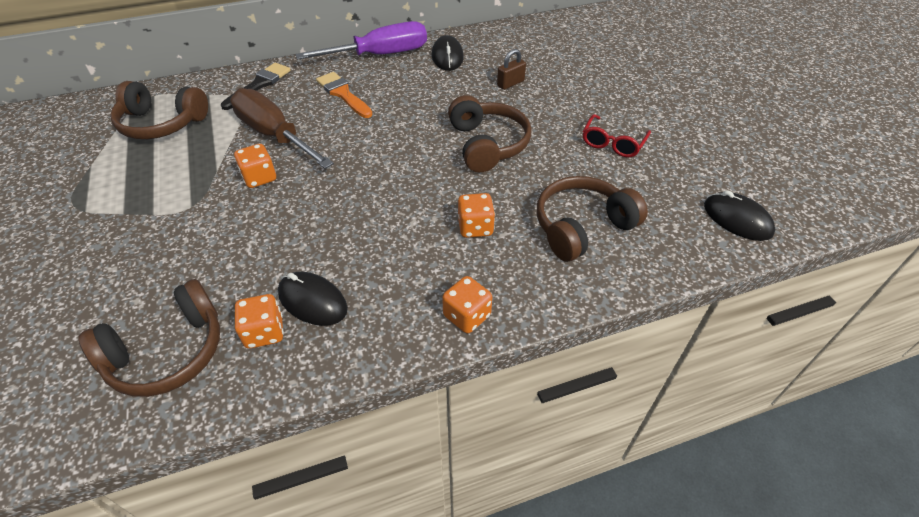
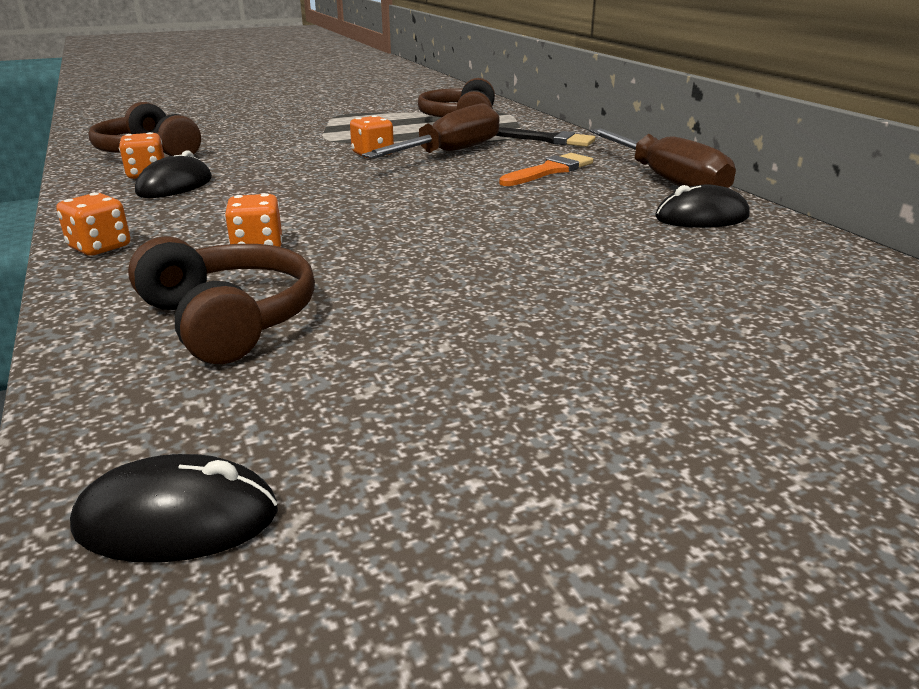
camera: 85 degrees right, 20 degrees down
(380, 55) = (666, 181): purple screwdriver -> brown screwdriver
(487, 144) = (452, 250): brown headphones -> none
(510, 83) = (651, 264): brown padlock -> none
(613, 143) = (482, 360): red glasses -> none
(737, 219) = (177, 519): black mouse -> black mouse turned 45 degrees clockwise

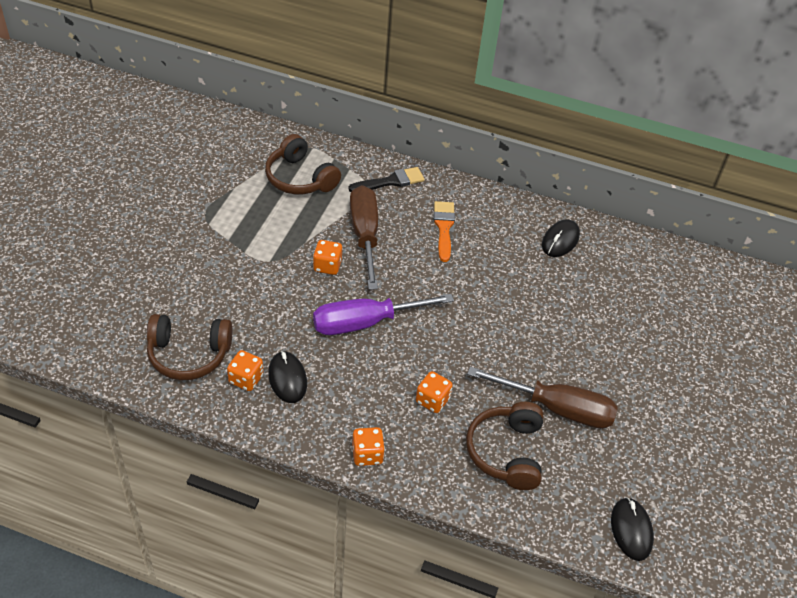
camera: 50 degrees left, 20 degrees up
(177, 519) = (631, 530): black mouse -> black mouse turned 45 degrees counterclockwise
(229, 320) = (506, 452): brown headphones -> brown headphones turned 90 degrees counterclockwise
(325, 186) = (366, 322): none -> purple screwdriver
(666, 181) = (507, 206): brown screwdriver -> brown screwdriver (556, 408)

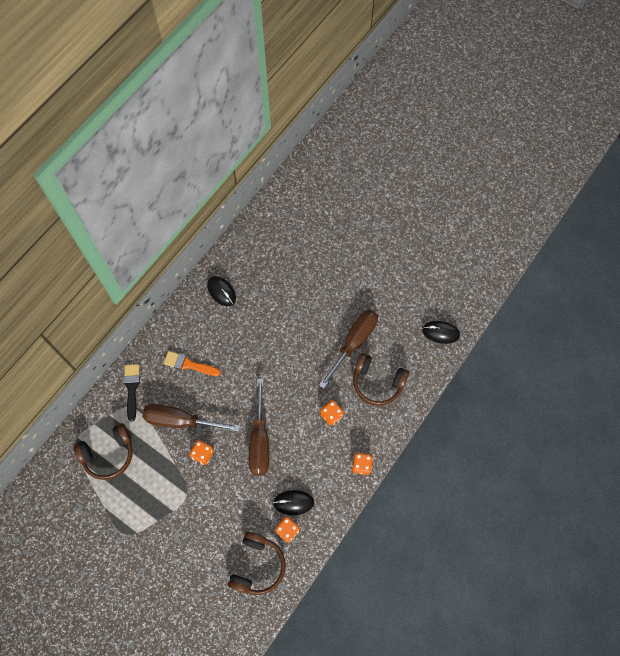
camera: 70 degrees left, 20 degrees up
(366, 322) = (259, 440): purple screwdriver -> brown screwdriver

